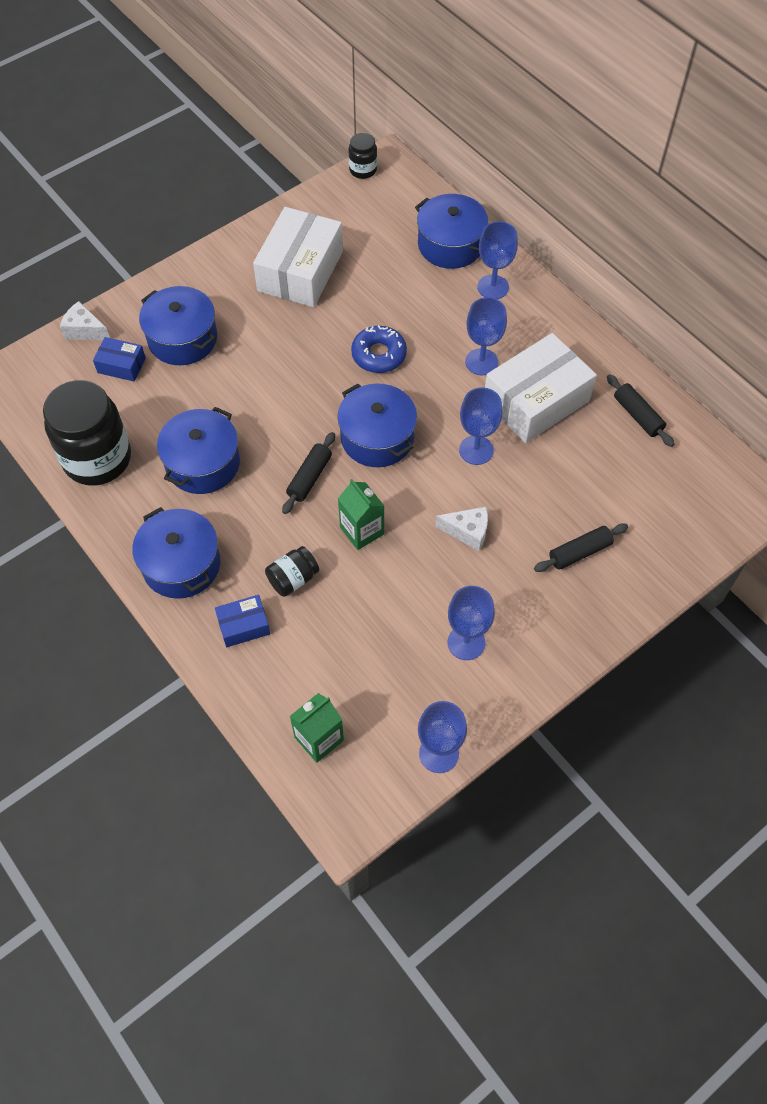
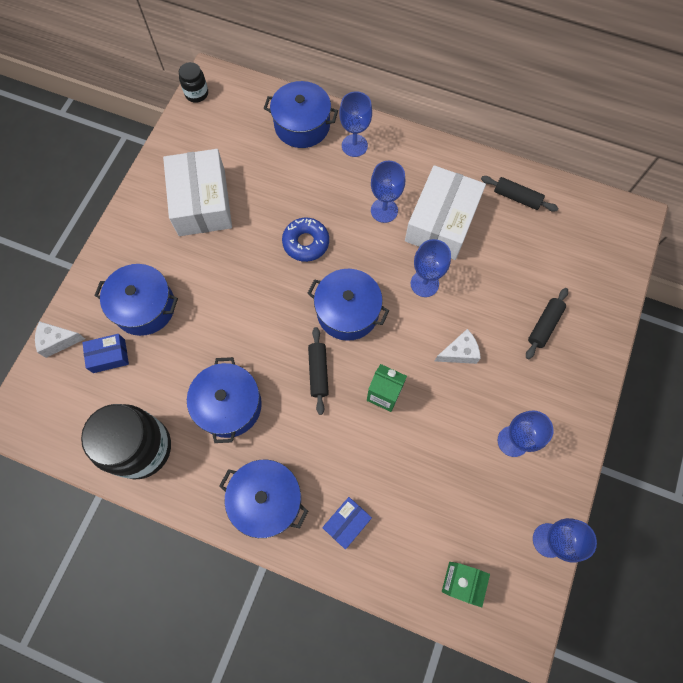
camera: 30 degrees left, 10 degrees up
(293, 579) = (359, 463): black jar -> none

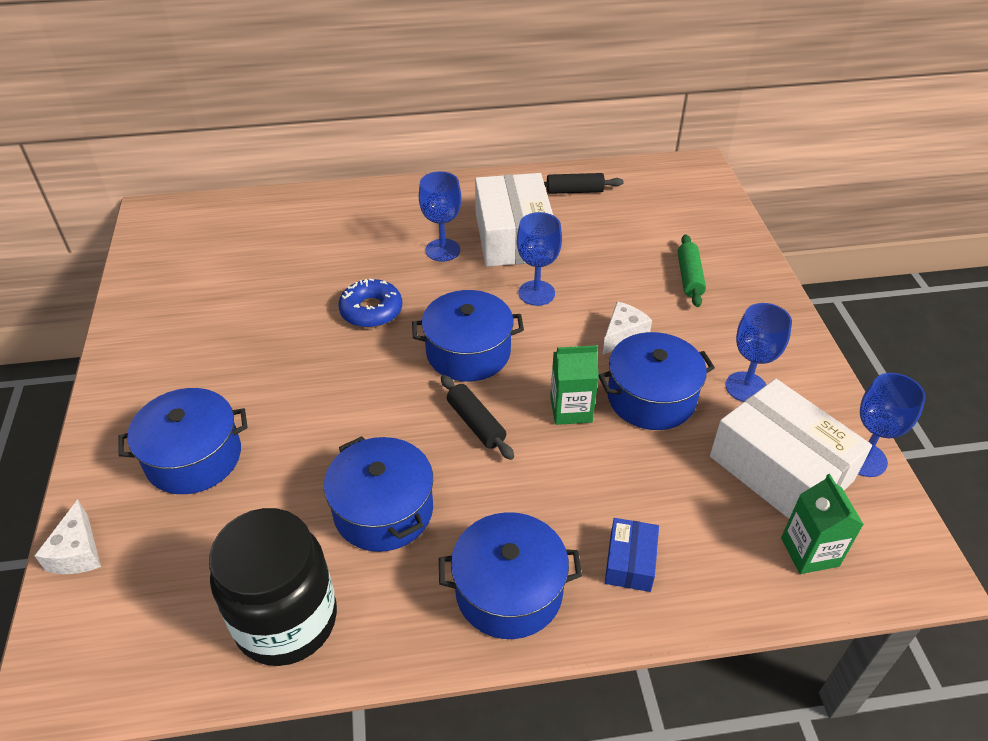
camera: 30 degrees left, 25 degrees down
(58, 341) = (78, 552): white cheese -> white cheese turned 60 degrees counterclockwise
(109, 356) = (171, 534): blue box -> none
(196, 93) = (142, 231): black jar -> none
(202, 202) = (211, 323): white box -> white box (780, 468)
(302, 125) = (294, 215): blue pot -> blue pot (651, 397)
(354, 145) = (368, 210): blue goblet -> none
(544, 325) = (689, 277): black rolling pin -> green rolling pin

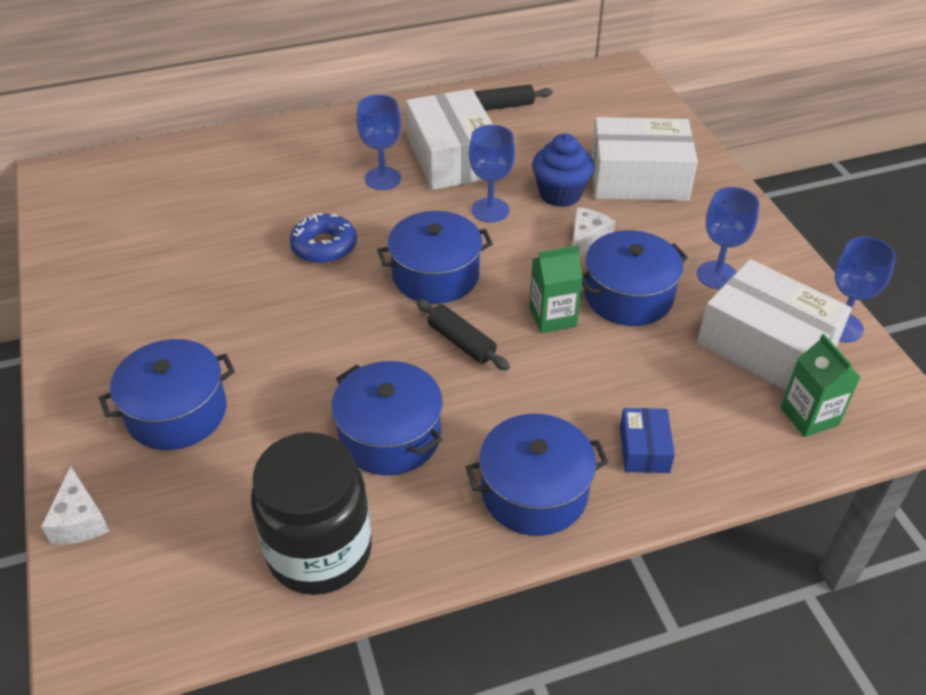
camera: 10 degrees left, 0 degrees up
(608, 285) = (560, 194): none -> blue cupcake
(689, 277) = (638, 178): green rolling pin -> white box

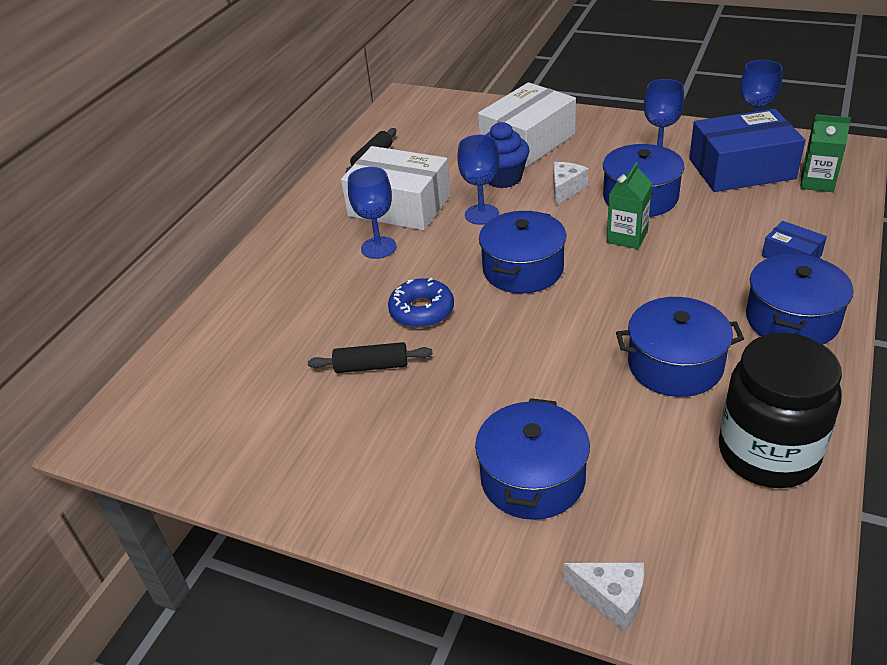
camera: 45 degrees left, 5 degrees down
(461, 342) = (609, 288): black rolling pin -> black rolling pin (371, 366)
(586, 241) = (565, 189): white cheese -> white cheese turned 45 degrees clockwise
(766, 345) = (741, 169): white box -> blue box

